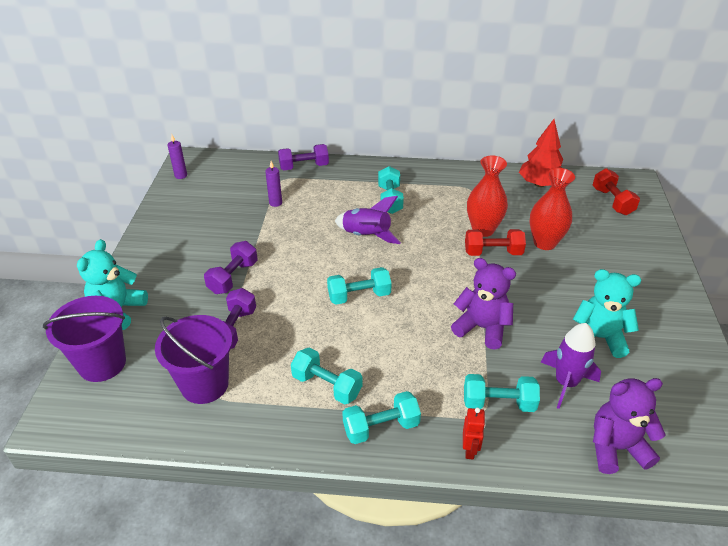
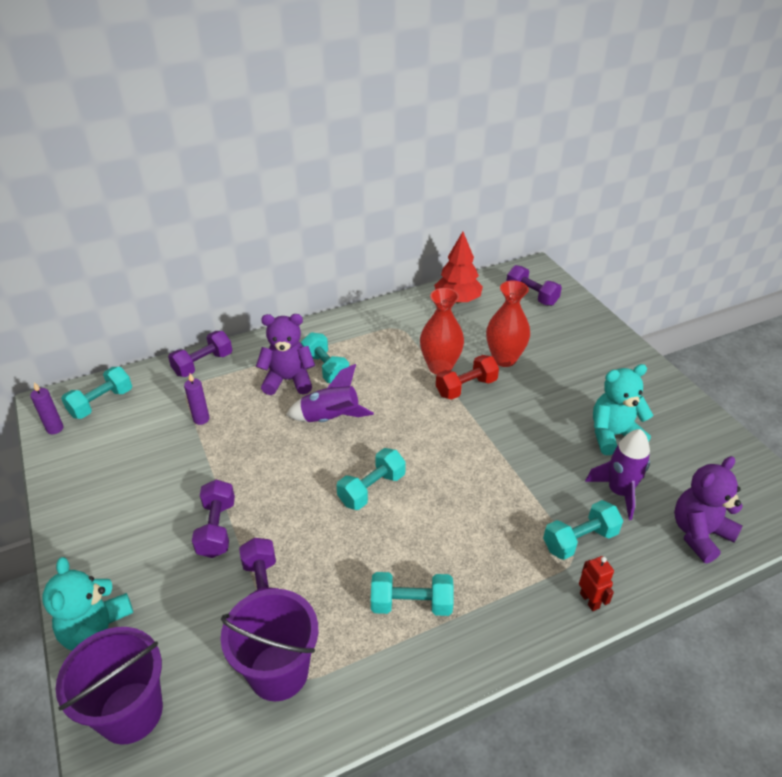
camera: 30 degrees left, 0 degrees up
(381, 427) = (496, 621): turquoise dumbbell -> turquoise dumbbell (101, 403)
(482, 328) = (512, 470): purple teddy bear -> purple teddy bear (288, 380)
(612, 201) = (531, 295): red dumbbell -> purple dumbbell

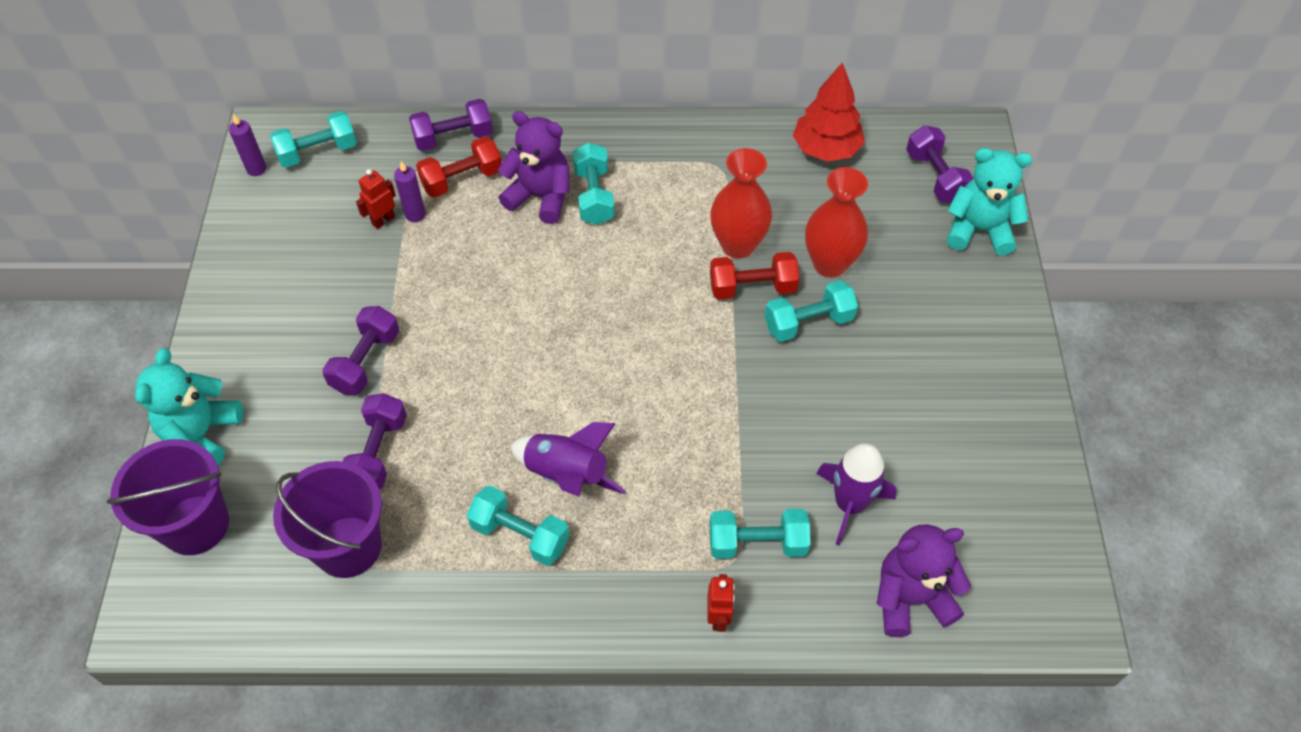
camera: 25 degrees right, 15 degrees up
(178, 430) = (383, 220): none -> red robot
(224, 387) = (462, 179): none -> red dumbbell
(330, 419) = (561, 269): purple rocket -> purple rocket (566, 475)
(371, 489) = (556, 380): turquoise dumbbell -> turquoise dumbbell (808, 322)
(613, 435) = (898, 427): turquoise teddy bear -> turquoise teddy bear (978, 230)

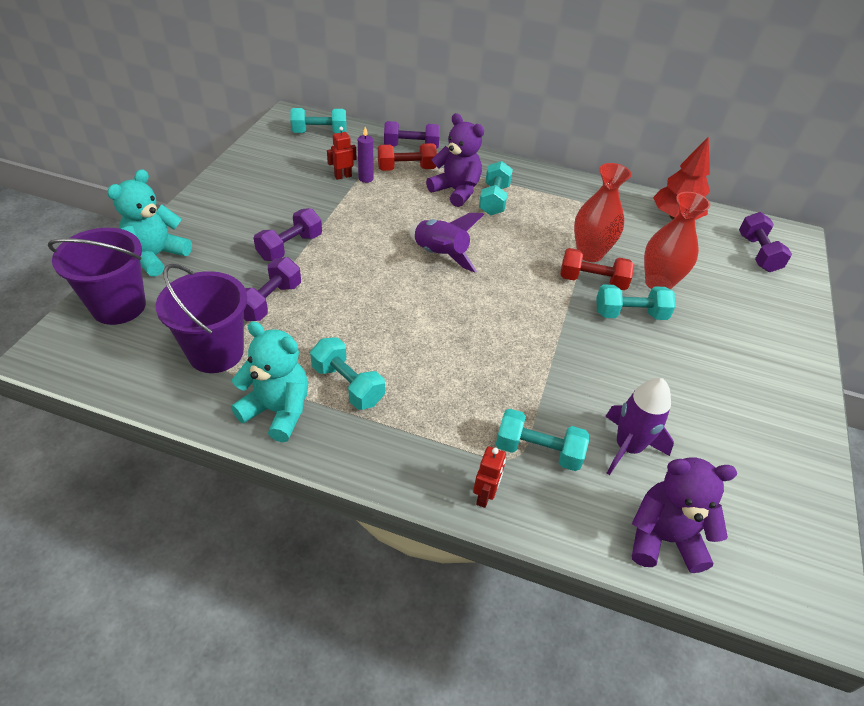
camera: 15 degrees right, 10 degrees down
(256, 169) = (276, 131): purple candle -> none
(566, 475) = (401, 356): purple rocket -> purple rocket (440, 255)
(978, 230) = (786, 294): turquoise teddy bear -> turquoise teddy bear (277, 411)

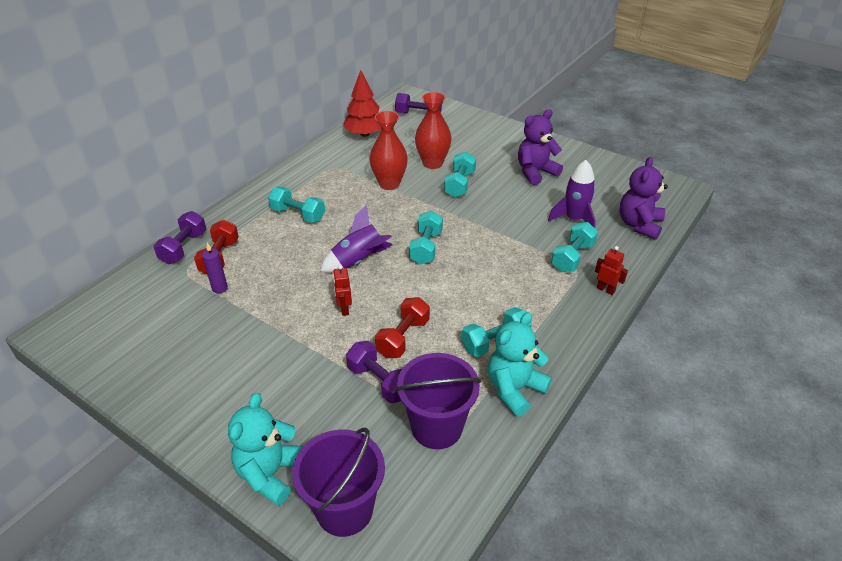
camera: 70 degrees left, 5 degrees down
(156, 256) = (270, 473): turquoise teddy bear -> turquoise teddy bear turned 60 degrees clockwise
(290, 247) = (304, 358): purple dumbbell -> none
(319, 133) = (109, 311): turquoise dumbbell -> turquoise dumbbell (426, 247)
(343, 176) = (205, 304): red robot -> red robot (344, 309)
(456, 191) = (273, 234): purple teddy bear -> purple teddy bear (535, 172)
(592, 281) = (420, 191): red dumbbell -> red dumbbell (403, 338)

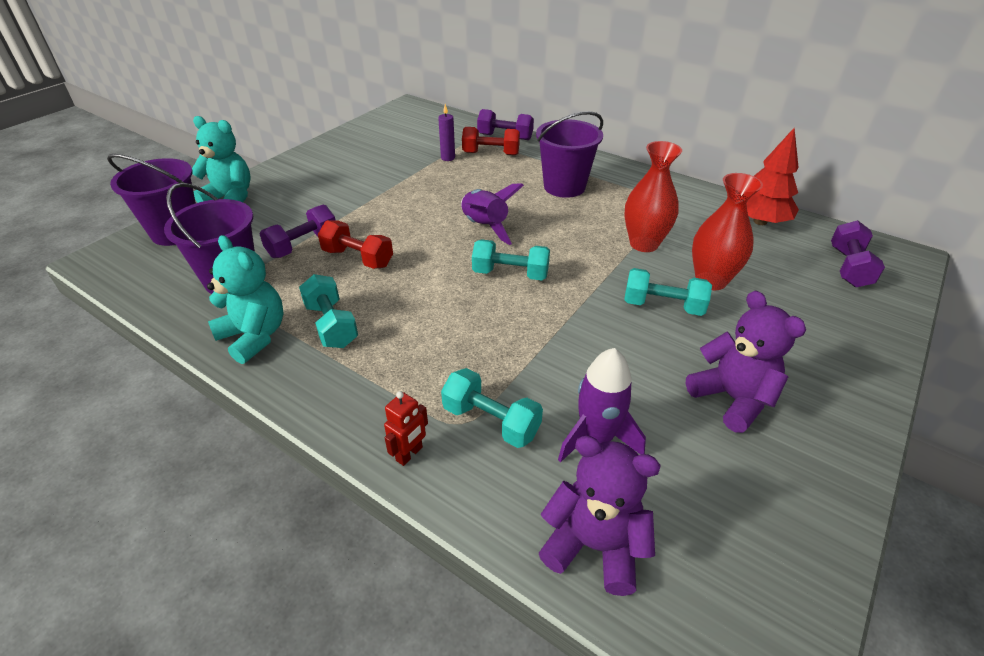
camera: 90 degrees right, 0 degrees up
(298, 215) = (564, 186): turquoise dumbbell -> purple bucket
(344, 309) = (408, 221): red robot -> none

